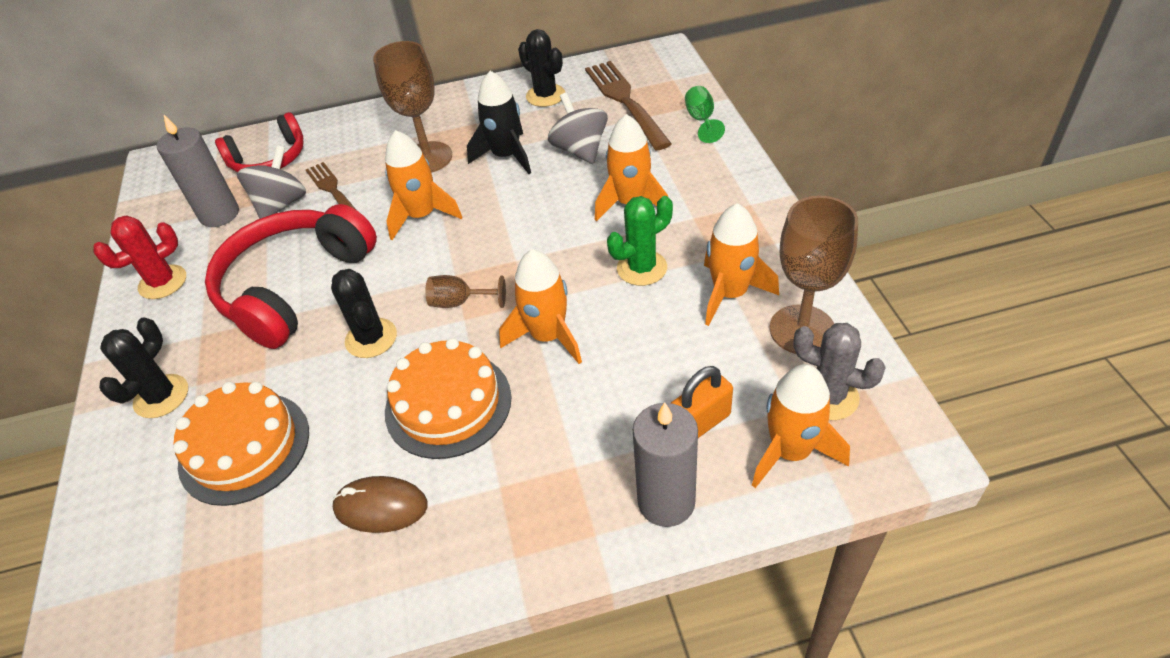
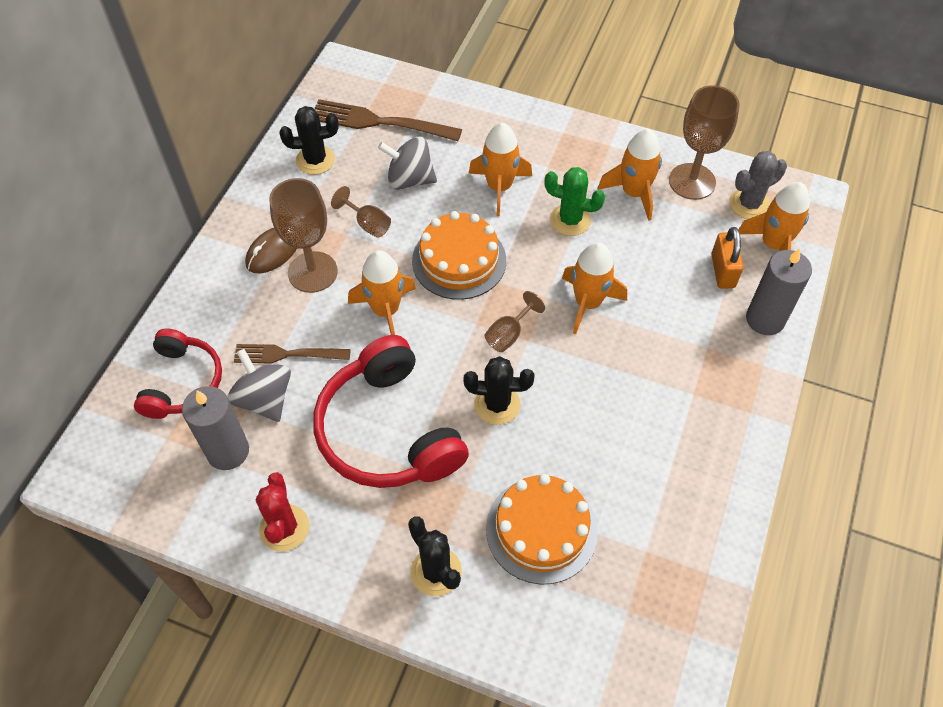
camera: 60 degrees left, 10 degrees up
(381, 507) = (661, 466): brown mouse -> brown mouse (273, 252)
(448, 404) = (602, 388): orange cake -> orange cake (459, 260)
(506, 156) = (367, 224): black rocket -> brown goblet
(642, 268) = (570, 220): green cactus -> green cactus turned 75 degrees counterclockwise
(701, 120) = (450, 99): green goblet -> none

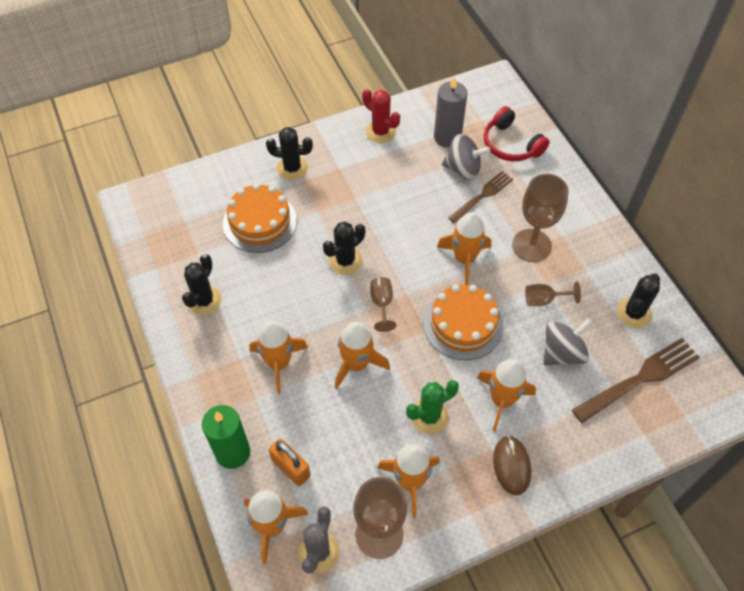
camera: 135 degrees right, 0 degrees up
(273, 252) = (568, 238): brown mouse -> brown mouse (511, 466)
(388, 431) = (385, 204): red headphones -> none
(659, 360) = (278, 363): none -> orange rocket
(682, 484) = (204, 300): none -> black cactus
(765, 319) = (233, 452): grey candle -> green candle

